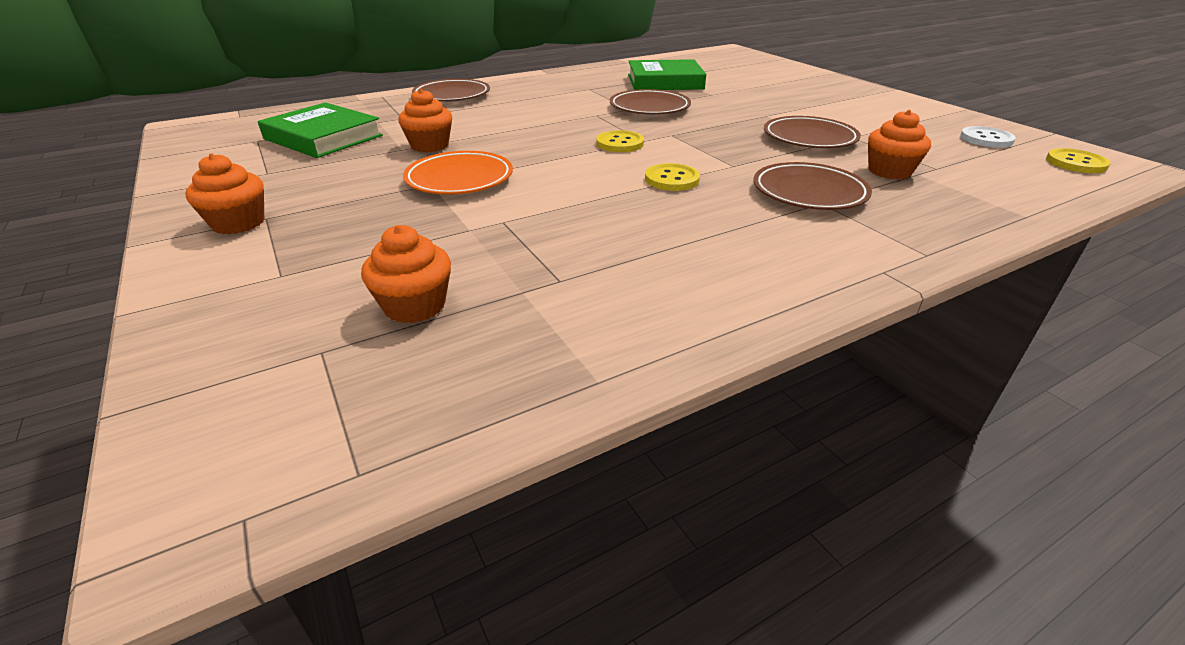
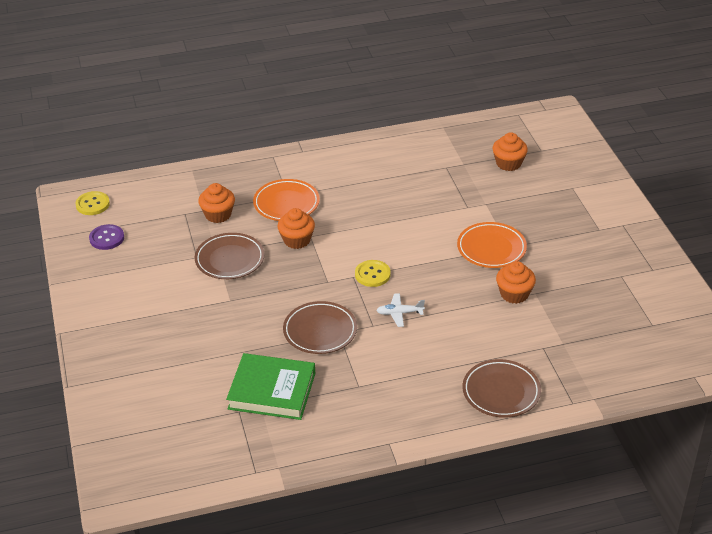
camera: 165 degrees left, 5 degrees up
(238, 223) = (611, 226): orange cupcake -> orange cupcake (297, 240)
(323, 137) = (601, 321): green book -> none
(570, 123) = (399, 313): none -> white plane
(672, 179) = (358, 227): yellow button -> none
(809, 192) = (286, 203): brown plate -> orange plate
(986, 139) = (107, 238): white button -> purple button

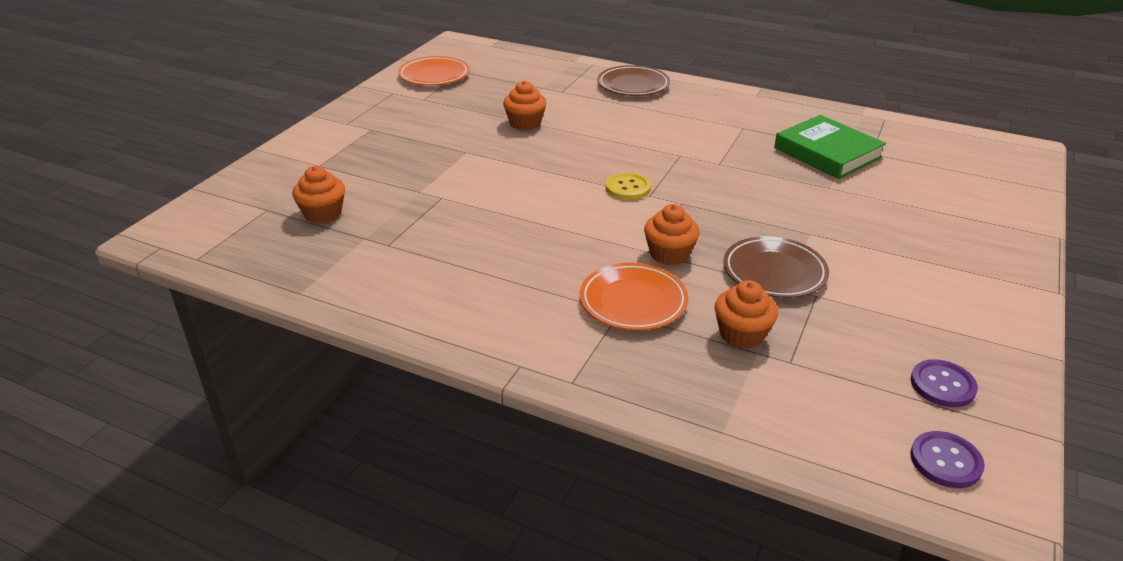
camera: 140 degrees left, 5 degrees down
(92, 204) = (945, 461): yellow button -> purple button
(320, 331) = (736, 171): brown plate -> none
(399, 313) = (644, 152): white plane -> none
(491, 248) = (485, 157): orange plate -> orange plate (434, 75)

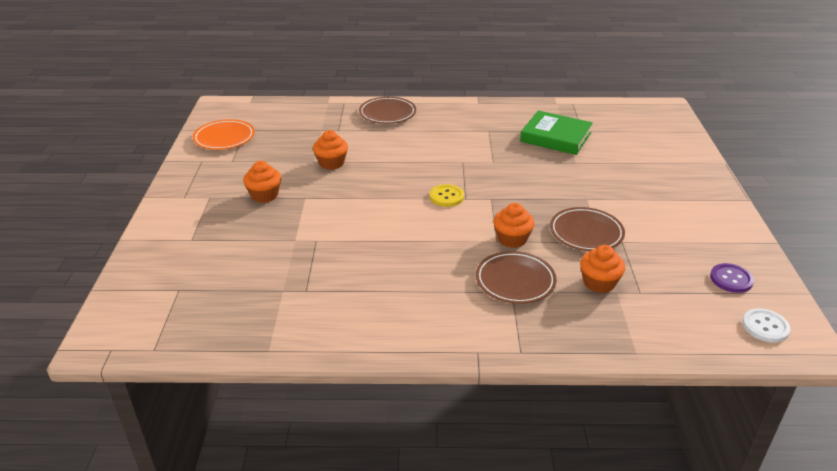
camera: 25 degrees left, 0 degrees up
(323, 214) = (231, 280): orange cupcake -> orange cupcake (264, 195)
(633, 301) = (515, 281): orange plate -> brown plate
(945, 461) = (765, 327): purple button -> white button

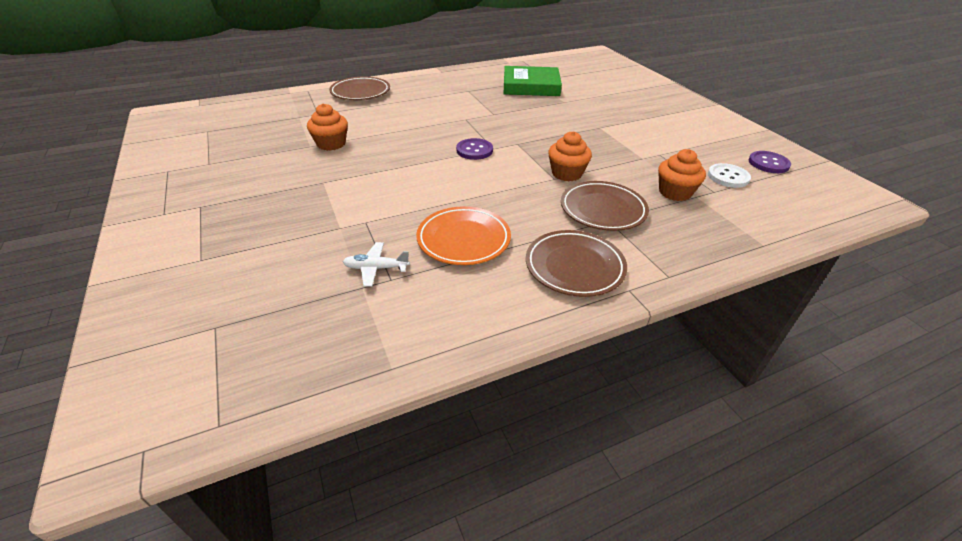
camera: 25 degrees left, 5 degrees up
(224, 138) = (185, 143): orange plate -> orange plate (463, 239)
(264, 195) = (272, 189): orange cupcake -> none
(301, 279) = (376, 268): none -> white plane
(446, 197) = (474, 150): yellow button -> purple button
(586, 233) = (625, 154): brown plate -> brown plate (574, 267)
(765, 327) = (831, 193): white button -> white button (728, 177)

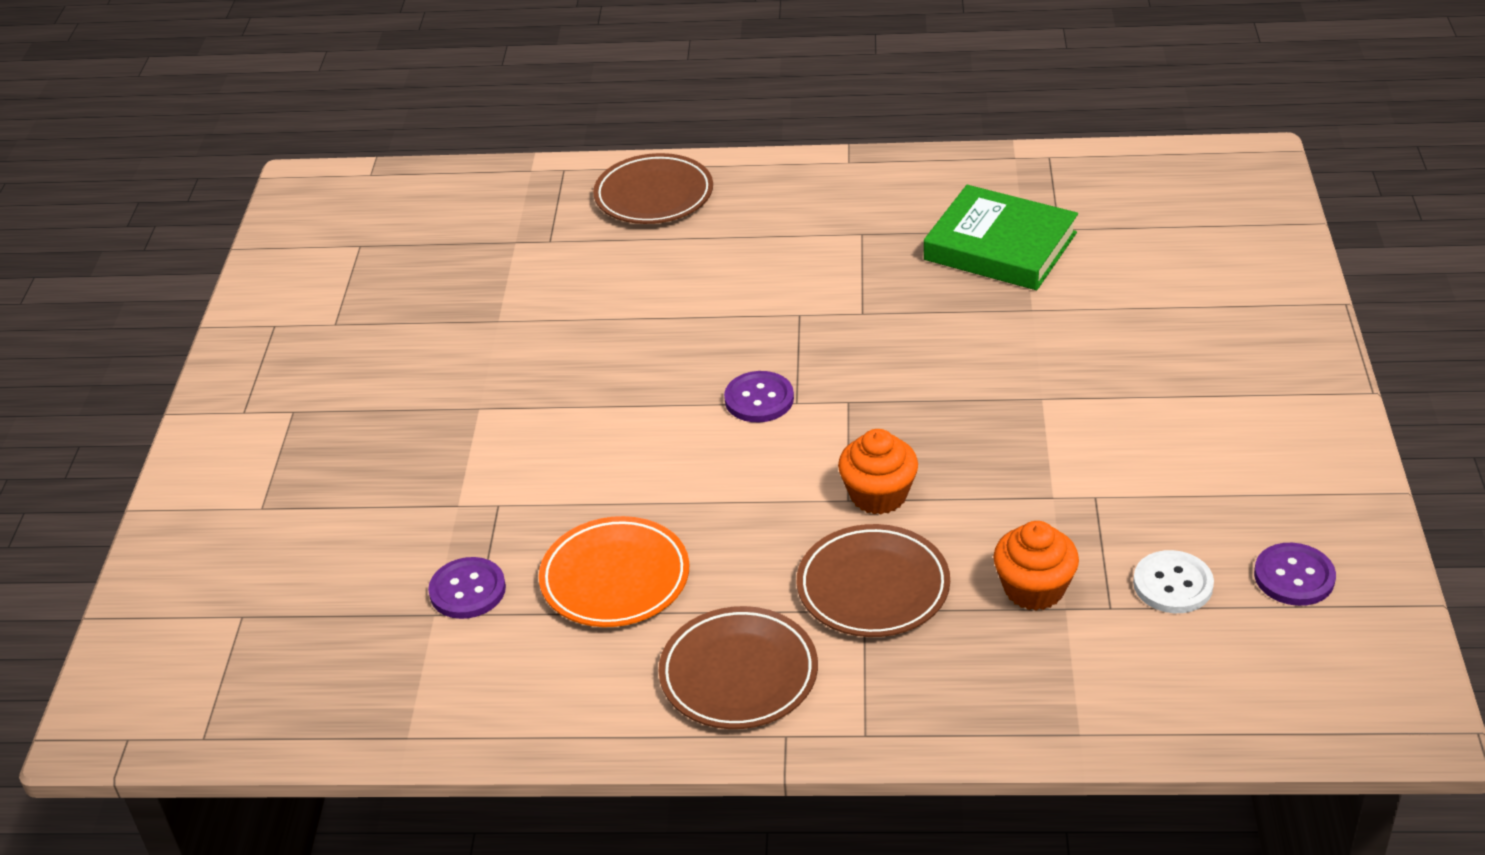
camera: 30 degrees right, 0 degrees up
(331, 144) = (533, 324): orange cupcake -> none
(376, 268) = (467, 590): white plane -> purple button

